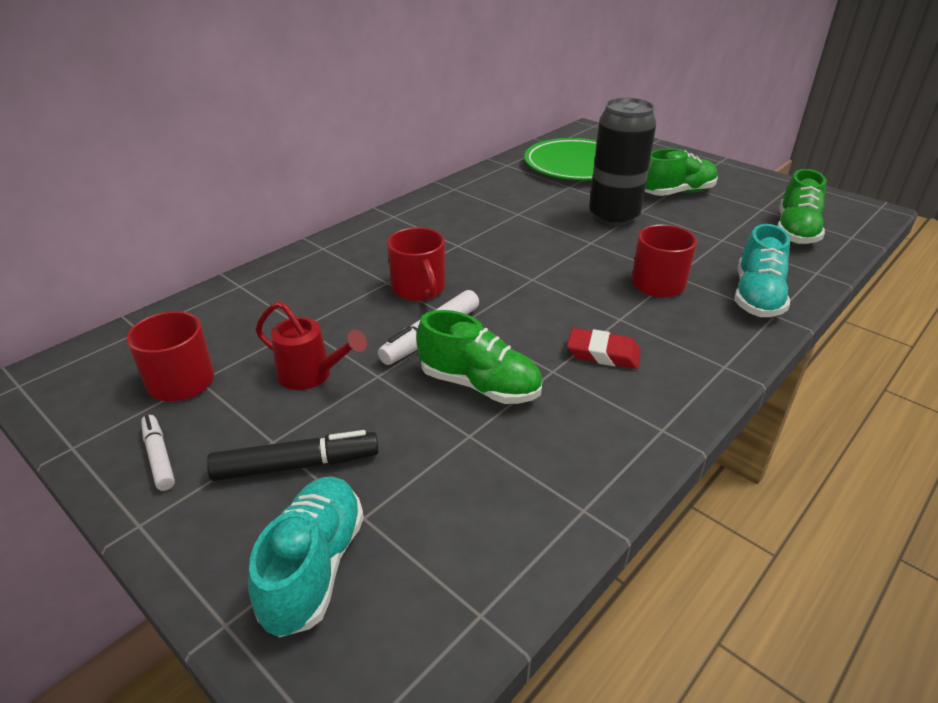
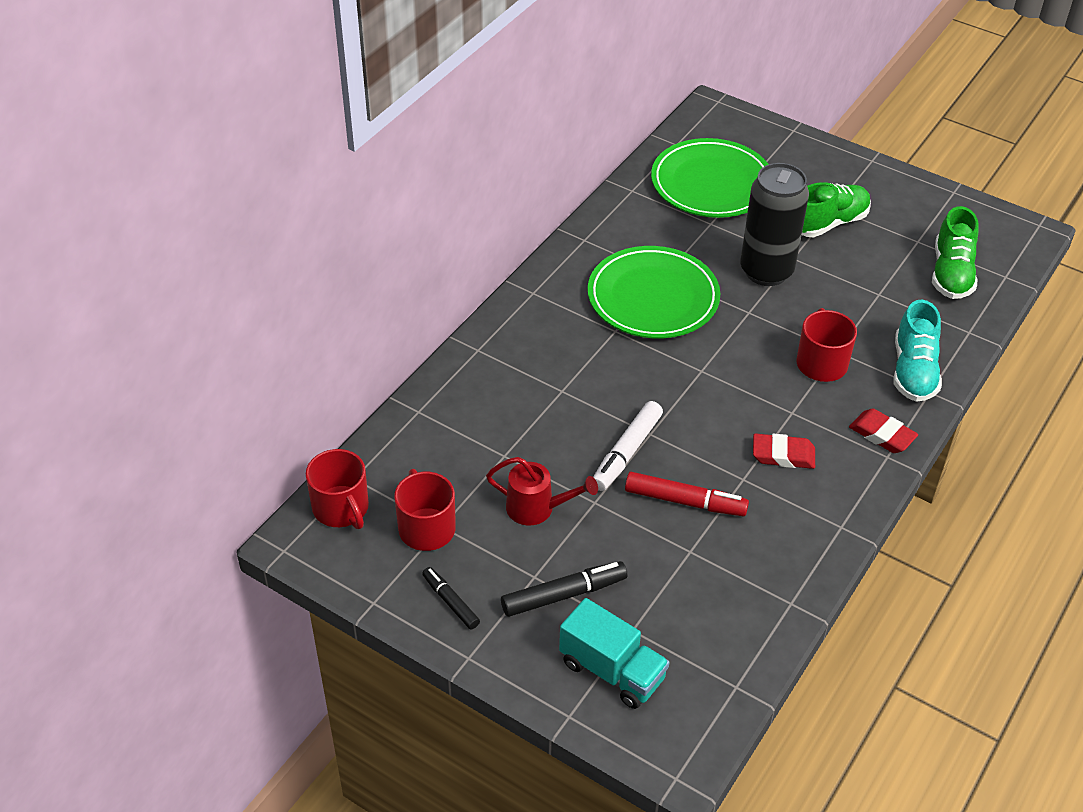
camera: 10 degrees left, 10 degrees up
(159, 457) = (450, 602): white marker -> black marker
(314, 567) = (612, 671): turquoise shoe -> turquoise truck
(419, 289) = (596, 396): red mug -> red mug (341, 508)
(479, 385) = (685, 501): green shoe -> red marker
(501, 226) = (653, 298): none -> green plate
(719, 346) = (882, 434): none -> red eraser

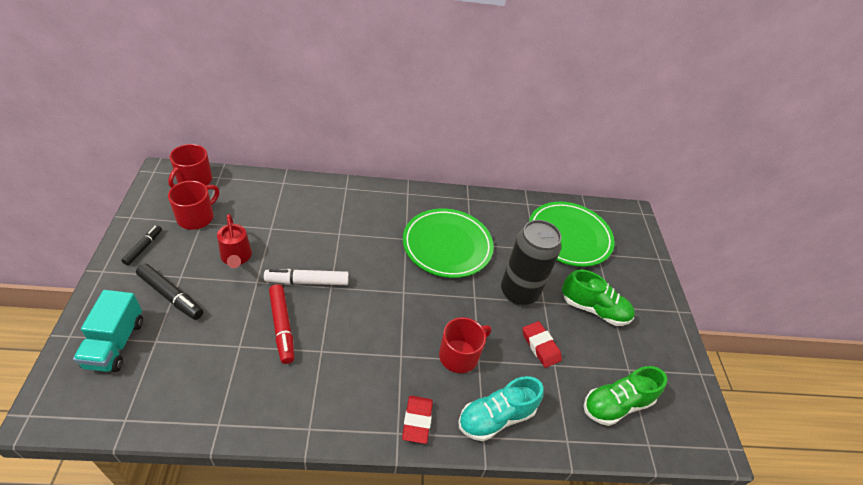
camera: 50 degrees right, 0 degrees up
(783, 455) = (357, 366): red eraser -> red eraser (540, 346)

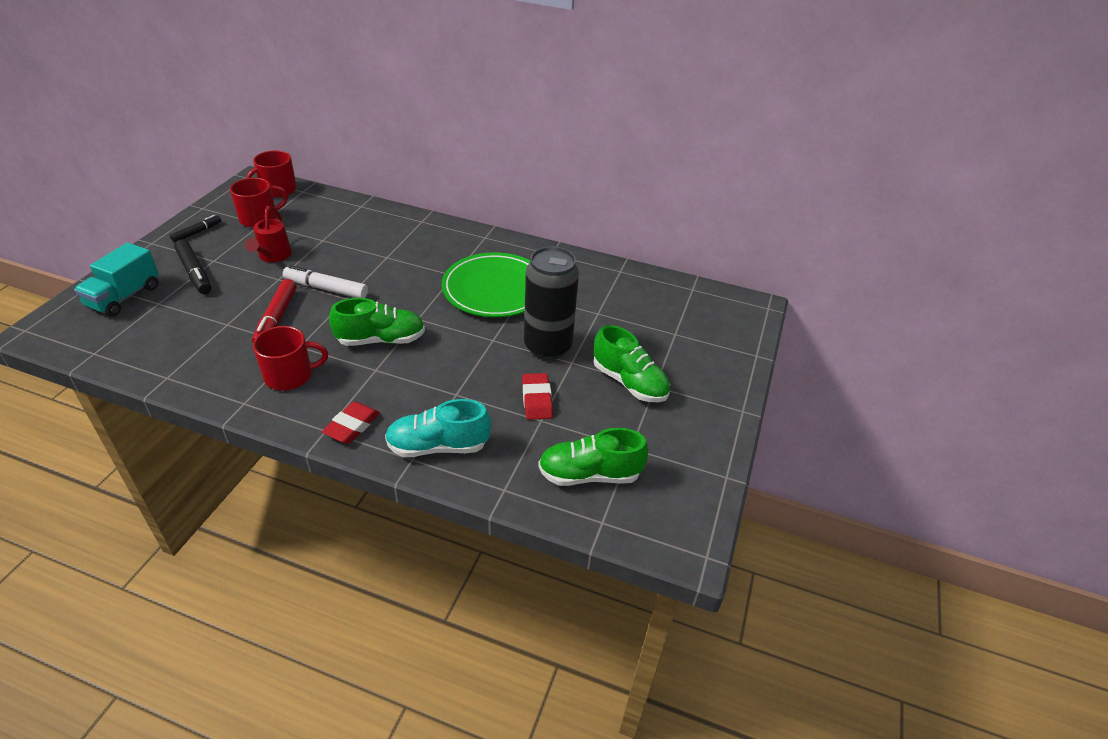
camera: 25 degrees right, 5 degrees down
(387, 323) = (381, 340): none -> green shoe
(459, 355) = (438, 384): red mug -> red mug (290, 376)
(569, 236) = (650, 310): green plate -> none

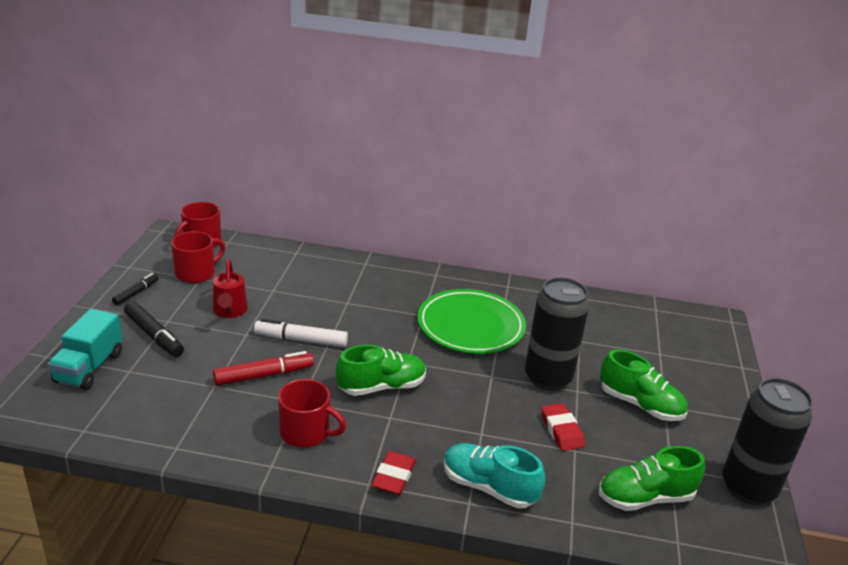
camera: 10 degrees left, 10 degrees down
(276, 318) = (264, 375): red marker -> red marker turned 105 degrees counterclockwise
(290, 376) = (306, 432): red mug -> red mug turned 45 degrees clockwise
(438, 446) = (488, 487): turquoise shoe -> turquoise shoe turned 45 degrees clockwise
(702, 477) = (748, 488): none -> black can

